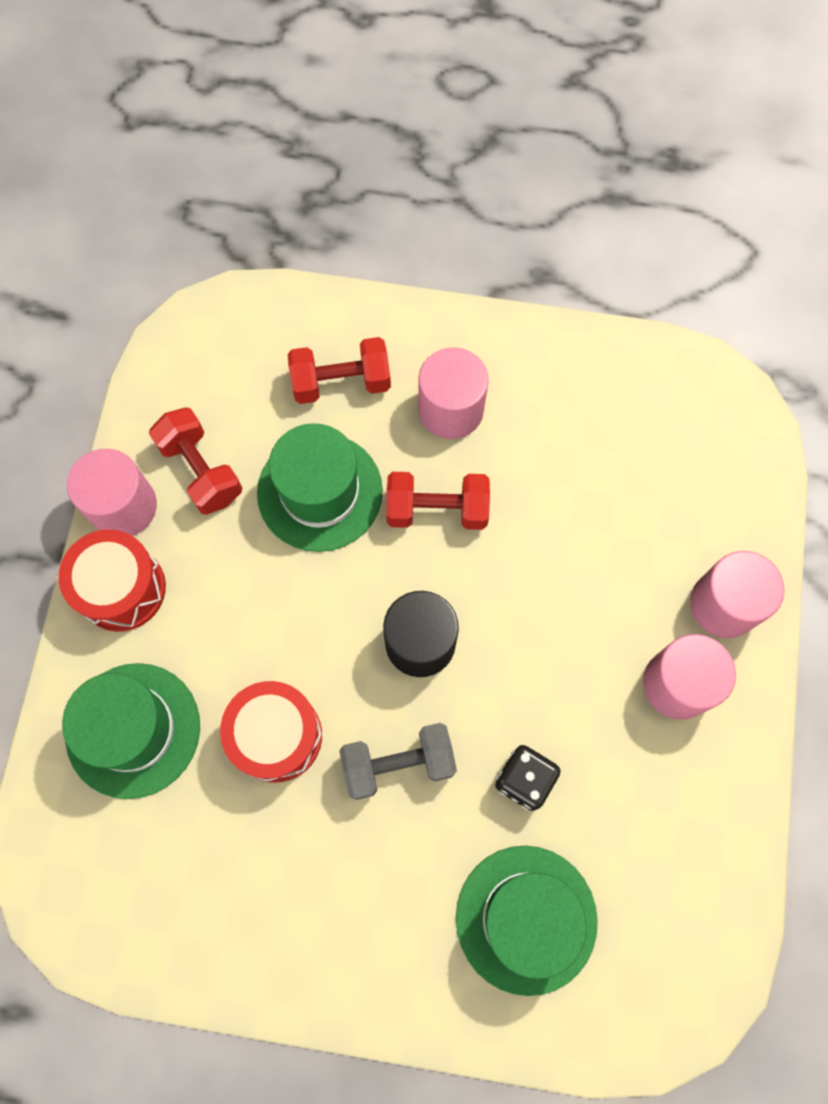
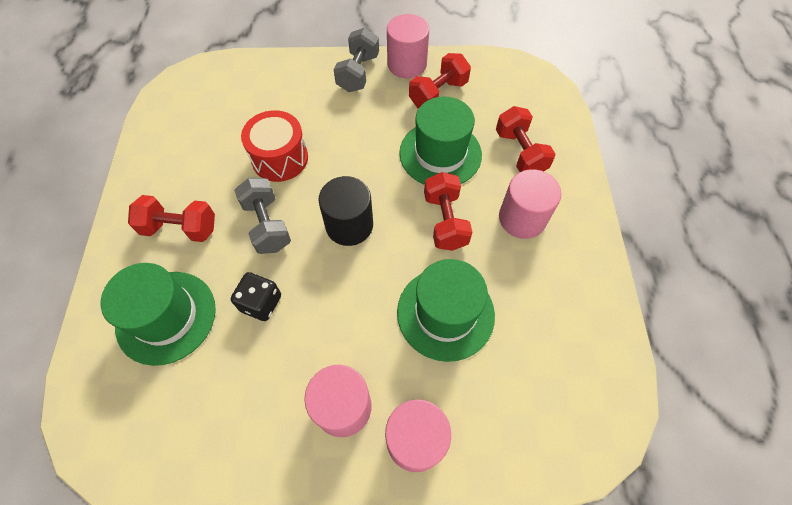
camera: 80 degrees right, 10 degrees down
(122, 589) = (358, 73): red drum -> grey dumbbell
(133, 730) = (278, 93): green hat -> green hat (445, 313)
(380, 901) = (180, 228): none -> red dumbbell

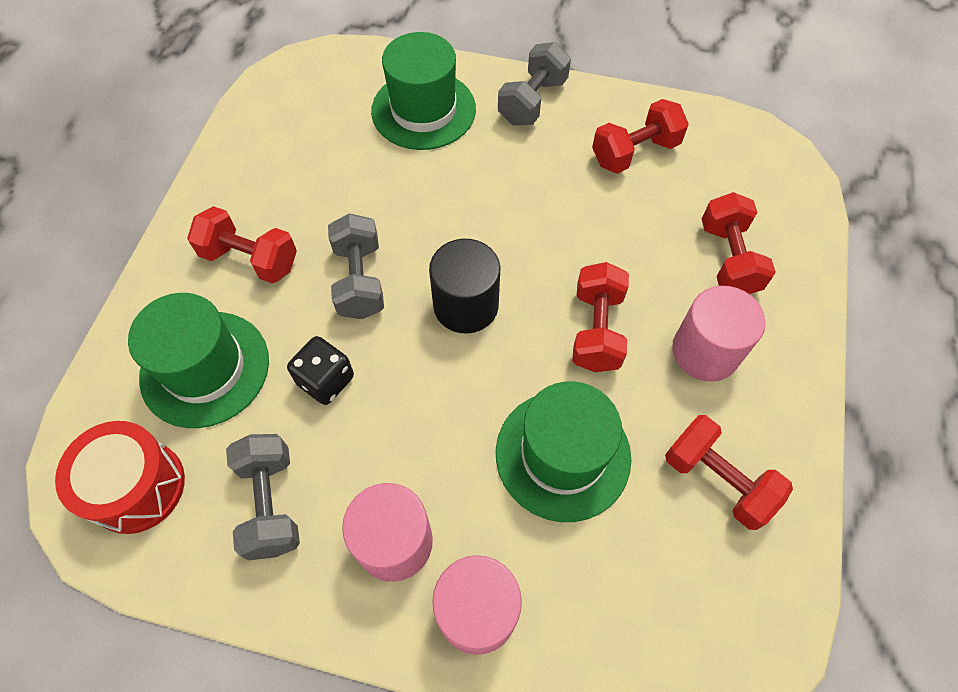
camera: 15 degrees right, 0 degrees up
(243, 404) = (271, 503): none -> grey dumbbell
(280, 158) = (398, 196): red drum -> red drum (137, 486)
(407, 64) = (602, 103): pink cylinder -> none
(440, 154) = (615, 236): green hat -> green hat (423, 110)
(554, 303) = (717, 480): none -> red dumbbell

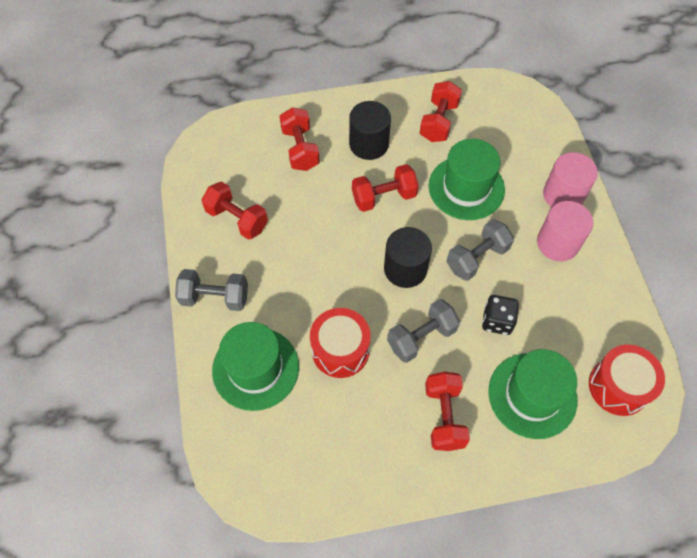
camera: 115 degrees left, 0 degrees up
(271, 503) = (579, 311): grey dumbbell -> grey dumbbell (477, 258)
(396, 191) = (340, 350): none -> red drum
(705, 351) = (369, 144): pink cylinder -> black cylinder
(728, 259) = (300, 149): red dumbbell -> red dumbbell turned 75 degrees counterclockwise

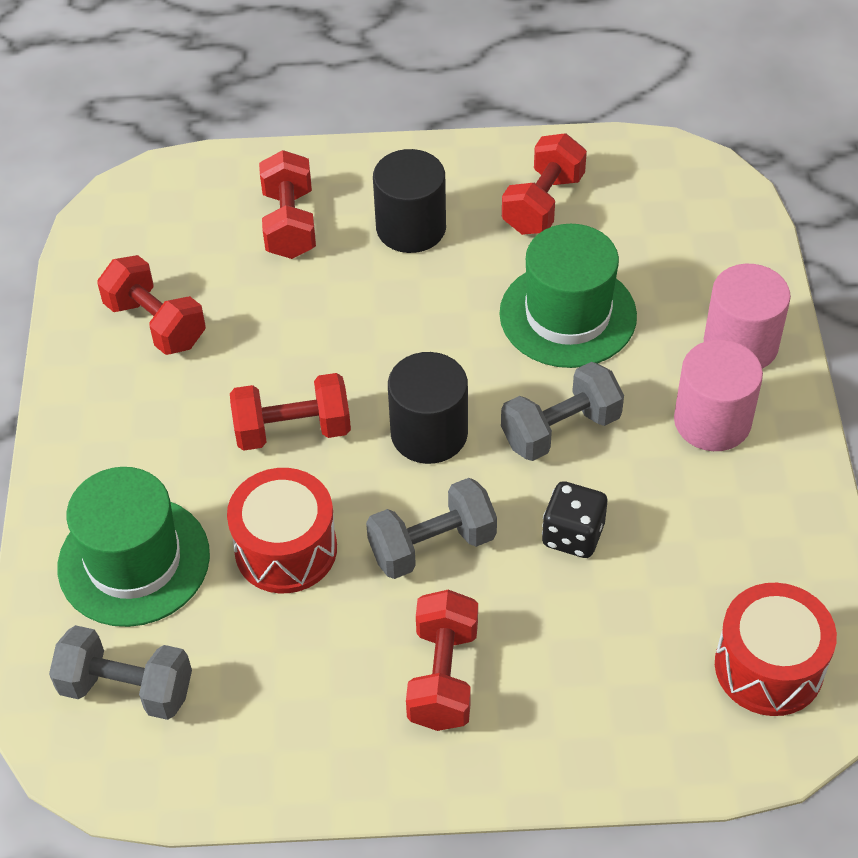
camera: 10 degrees right, 10 degrees down
(215, 297) = (90, 442): grey dumbbell -> grey dumbbell (127, 688)
(384, 197) = (418, 315): red dumbbell -> red dumbbell (293, 430)
(532, 395) = (608, 662): green hat -> none

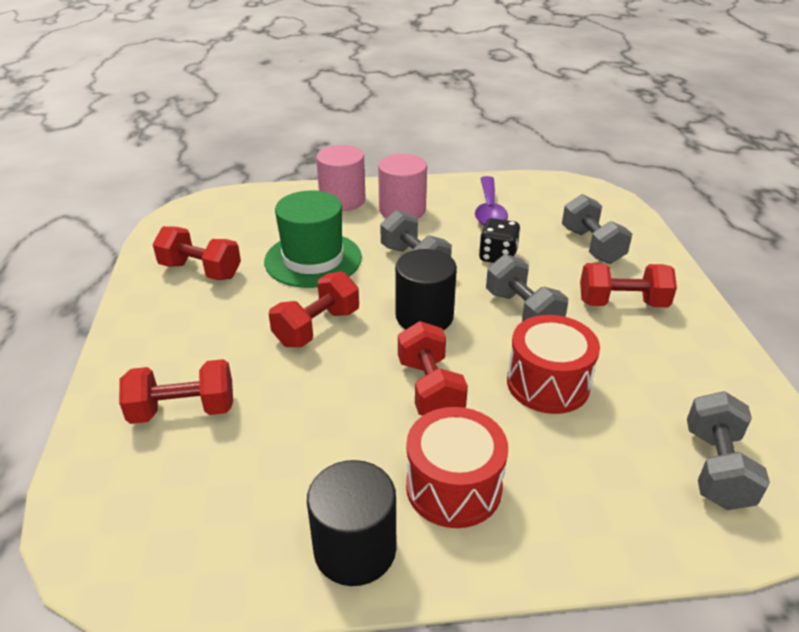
camera: 95 degrees left, 15 degrees down
(134, 561) = (591, 481): green hat -> none
(156, 323) = (302, 502): red dumbbell -> red dumbbell (317, 327)
(411, 228) = (209, 334): black cylinder -> black cylinder (355, 549)
(603, 673) = (592, 246): none -> grey dumbbell
(718, 542) = (489, 210): none -> purple spoon
(768, 667) = (564, 198): red drum -> red drum (453, 487)

